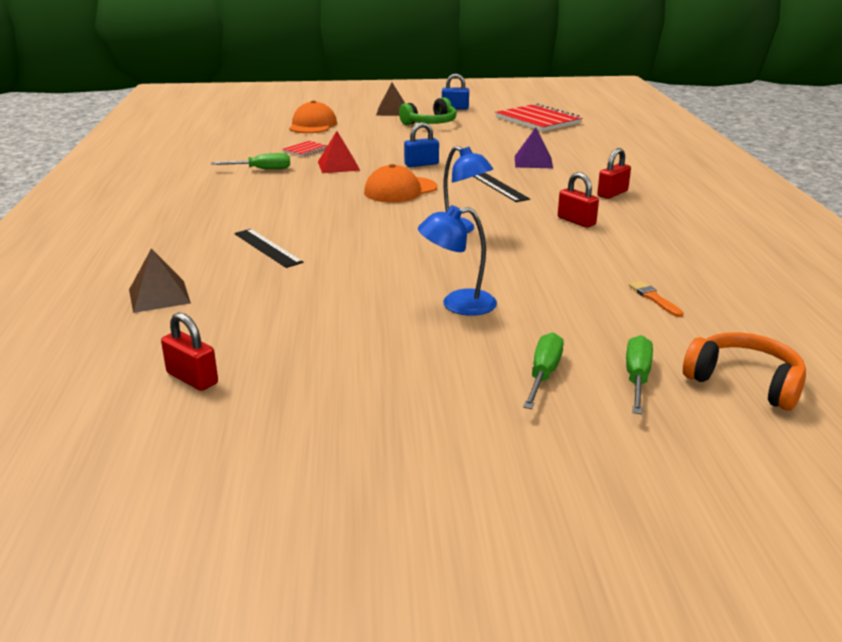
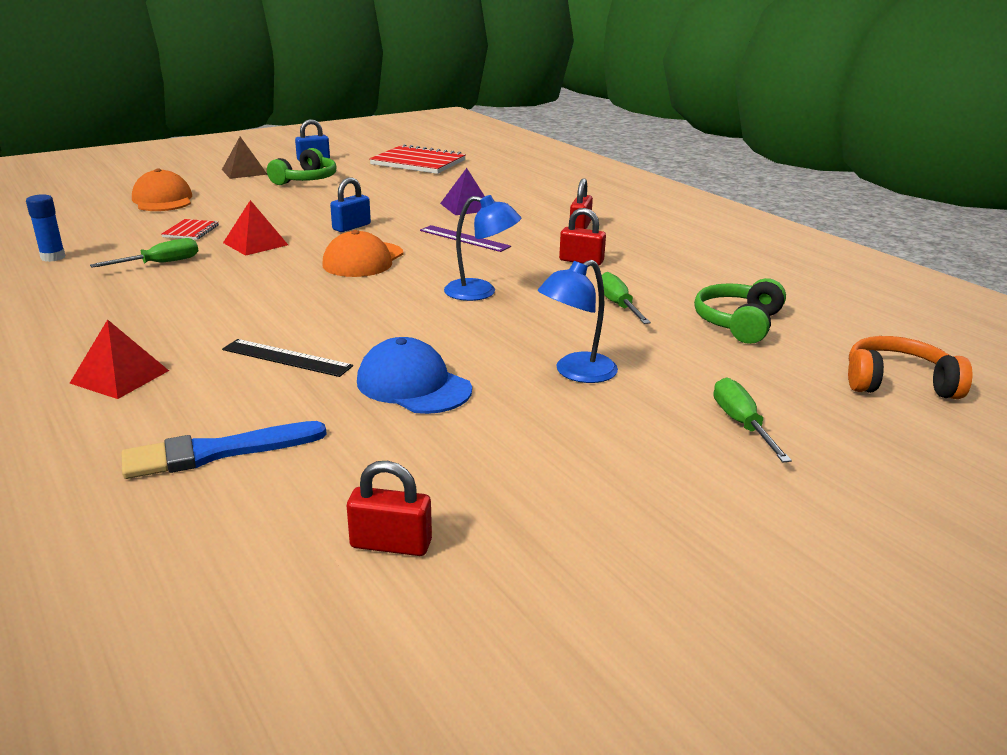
camera: 30 degrees left, 0 degrees up
(158, 238) = (120, 377): none -> red pyramid
(159, 296) = (216, 452): brown pyramid -> blue brush
(203, 155) = (53, 257): none -> blue glue stick
(327, 285) = (413, 385): none -> blue cap
(499, 187) = (464, 238): black ruler -> purple ruler
(637, 378) = (818, 404): green screwdriver -> green screwdriver (618, 305)
(654, 298) = (738, 323): orange brush -> green headphones

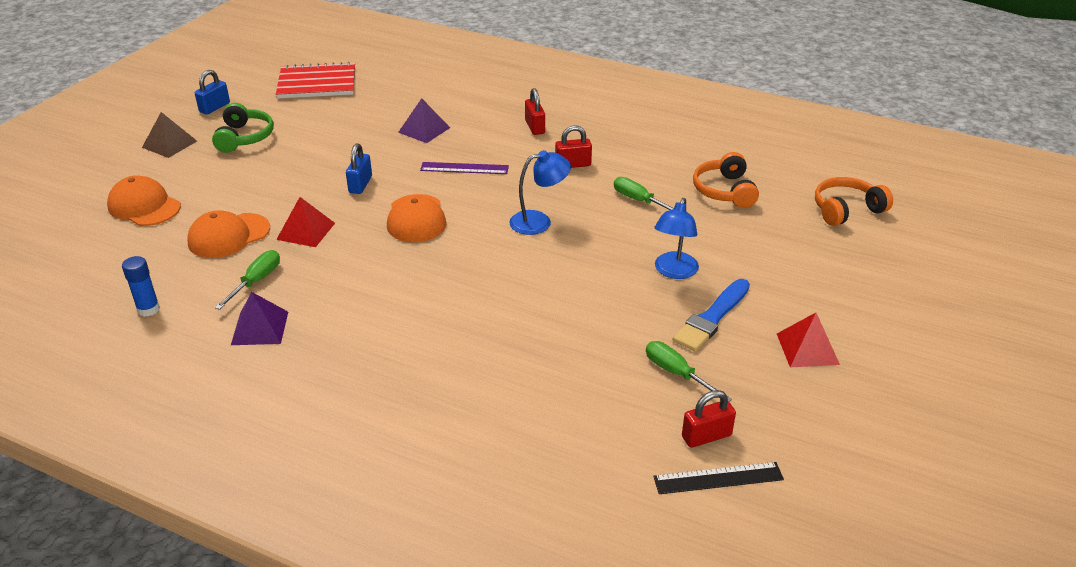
camera: 30 degrees left, 10 degrees up
(108, 293) = (260, 328): none -> purple pyramid
(120, 377) = (388, 398): red pyramid -> red pyramid (807, 349)
(191, 231) = (229, 236): red notebook -> orange cap
(216, 452) = (536, 424): blue brush -> blue brush (711, 318)
(286, 358) = (481, 334): black ruler -> black ruler (718, 478)
(413, 385) = (590, 322): blue cap -> none
(738, 323) = (724, 191): green headphones -> orange headphones
(741, 424) = (796, 275): green screwdriver -> green screwdriver (676, 373)

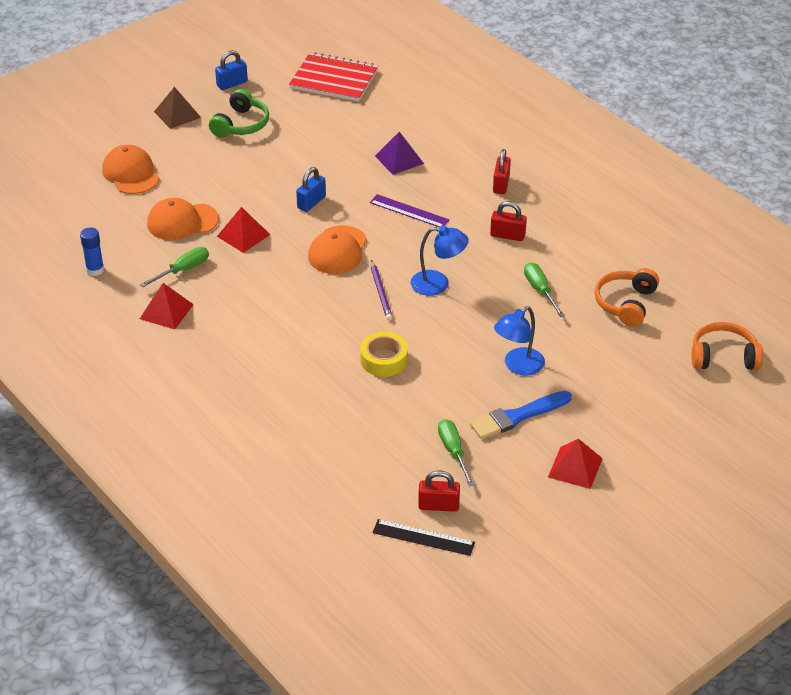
camera: 25 degrees right, 5 degrees up
(260, 328) = (166, 311): purple pyramid -> red pyramid
(487, 244) = (380, 292): none -> purple pencil
(536, 305) = (384, 360): none -> yellow tape

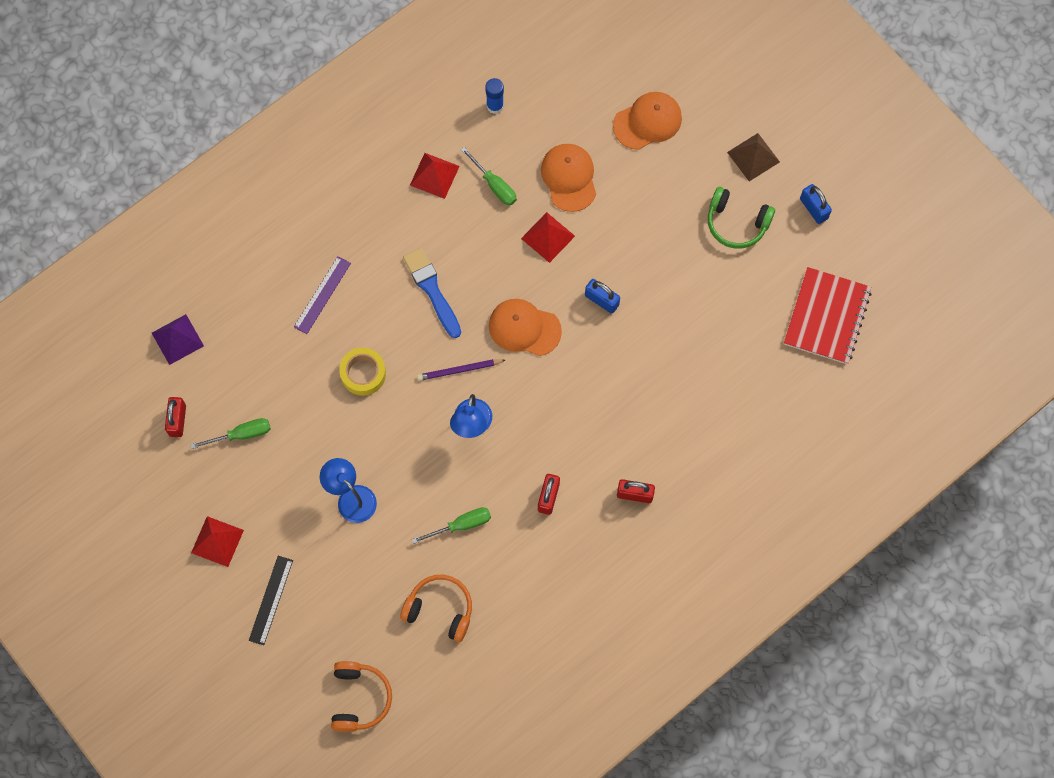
camera: 90 degrees right, 30 degrees up
(399, 159) = (677, 388): purple pyramid -> purple pyramid (177, 339)
(409, 211) = (588, 398): purple ruler -> purple ruler (322, 295)
(423, 537) = (142, 407): black ruler -> black ruler (270, 600)
(517, 416) = (284, 493): blue brush -> blue brush (432, 290)

